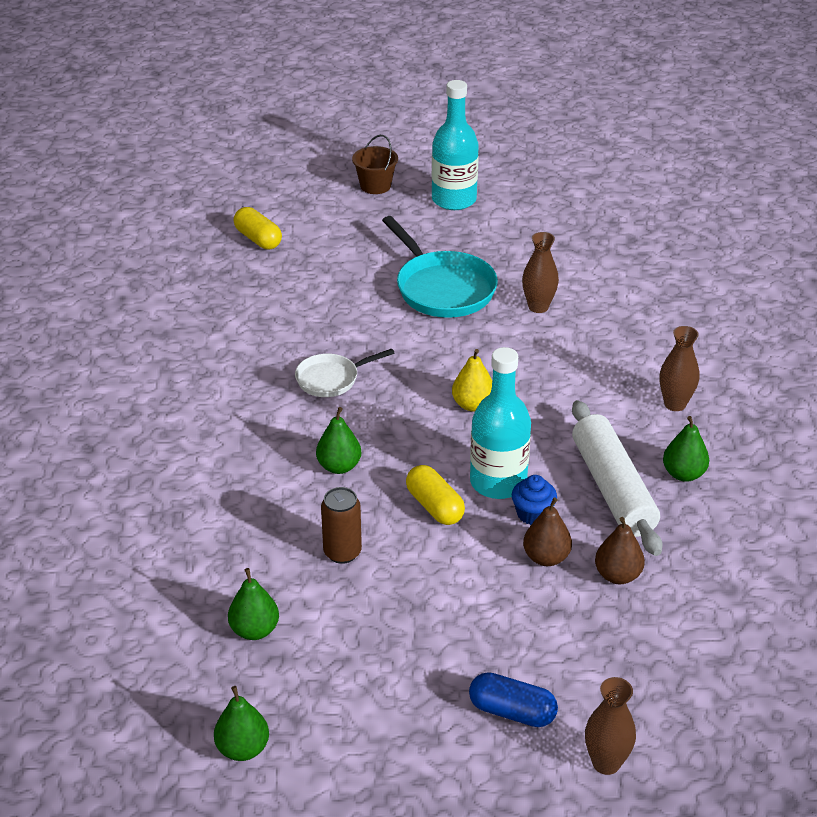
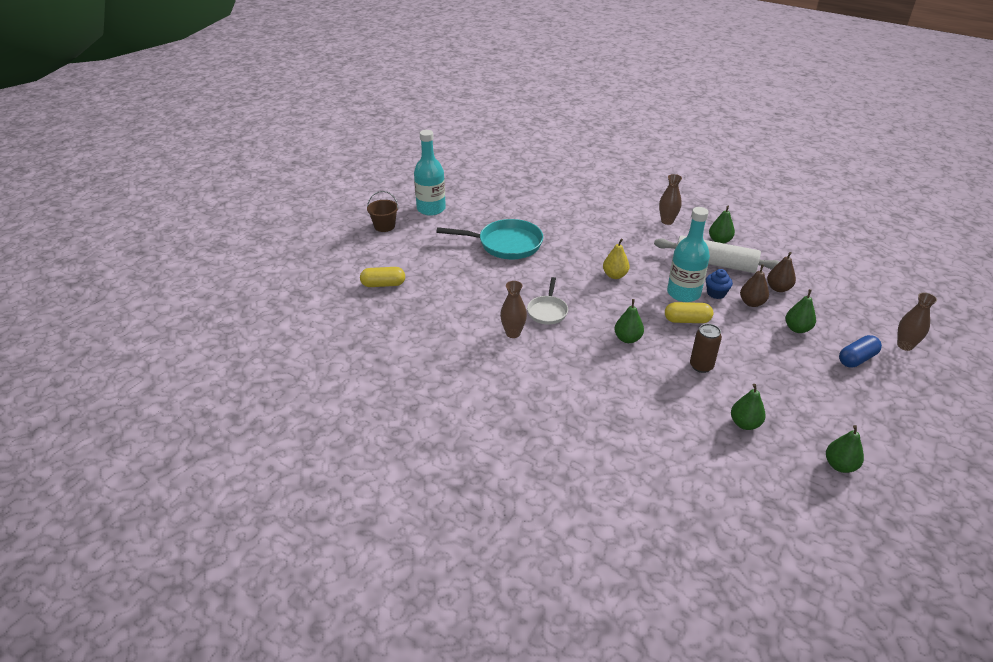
camera: 55 degrees left, 0 degrees up
(527, 625) = (797, 329): none -> green pear
(538, 307) = (554, 224): brown vase -> brown vase (513, 333)

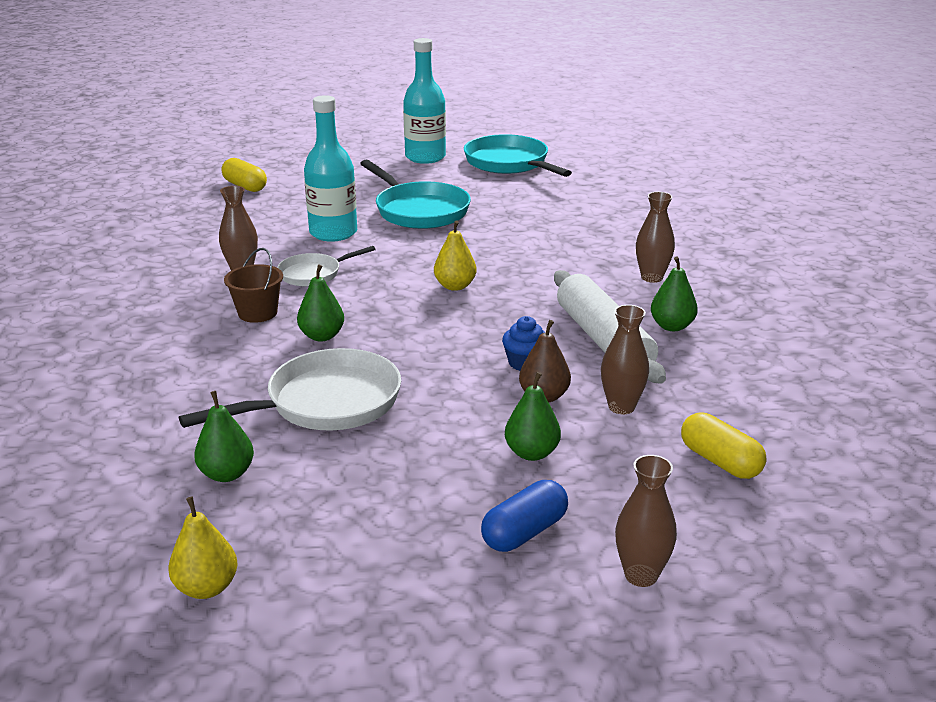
camera: 50 degrees right, 10 degrees down
(384, 226) = (354, 151): brown bucket -> brown bucket (257, 313)
(479, 190) = (509, 163): none -> turquoise pan
(683, 293) = (486, 340): turquoise bottle -> turquoise bottle (333, 233)
(687, 320) = (423, 362): yellow capsule -> yellow capsule (720, 461)
(701, 366) = (326, 403): brown can -> white pan
(778, 288) = (621, 407): brown pear -> brown vase
(840, 465) = (206, 588): green pear -> yellow pear
(857, 359) = (524, 532): blue capsule -> blue capsule turned 60 degrees counterclockwise

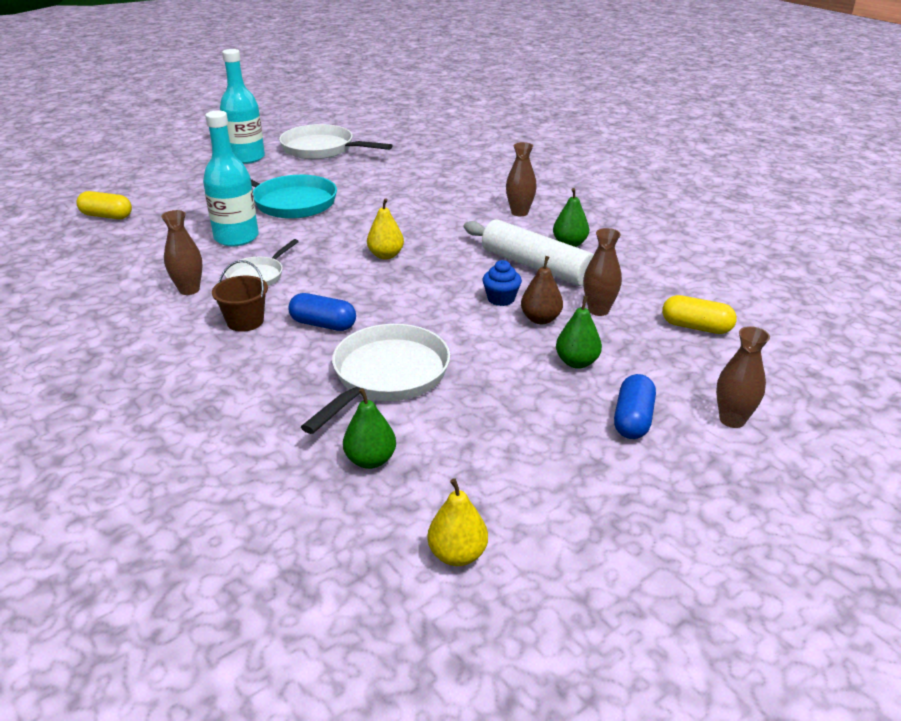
camera: 30 degrees left, 5 degrees up
(322, 336) = (323, 324): green pear -> blue capsule
(509, 163) = (322, 149): turquoise pan -> white pan

